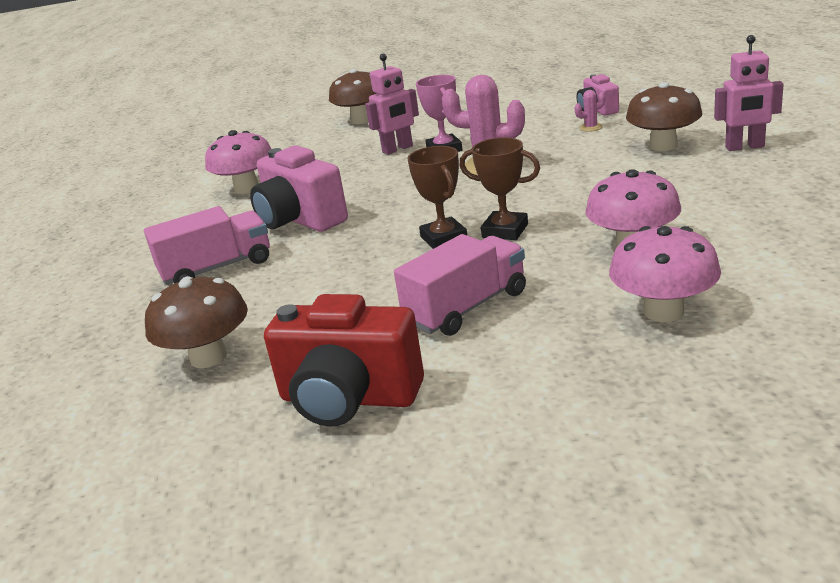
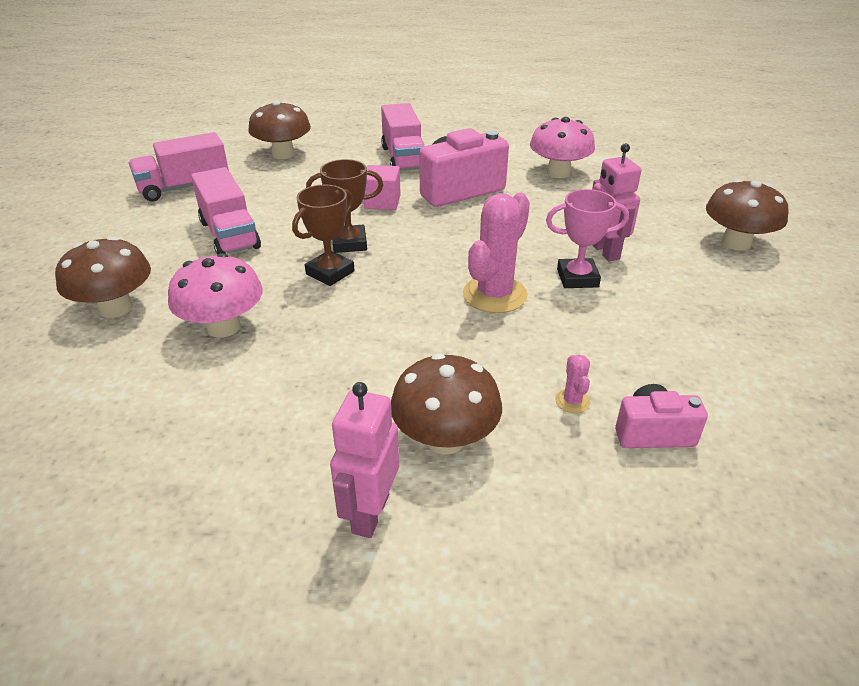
camera: 100 degrees right, 10 degrees up
(343, 248) = (382, 202): none -> pink cube
(349, 399) = (184, 187): red camera -> pink truck
(663, 311) = (116, 308): pink mushroom -> brown mushroom

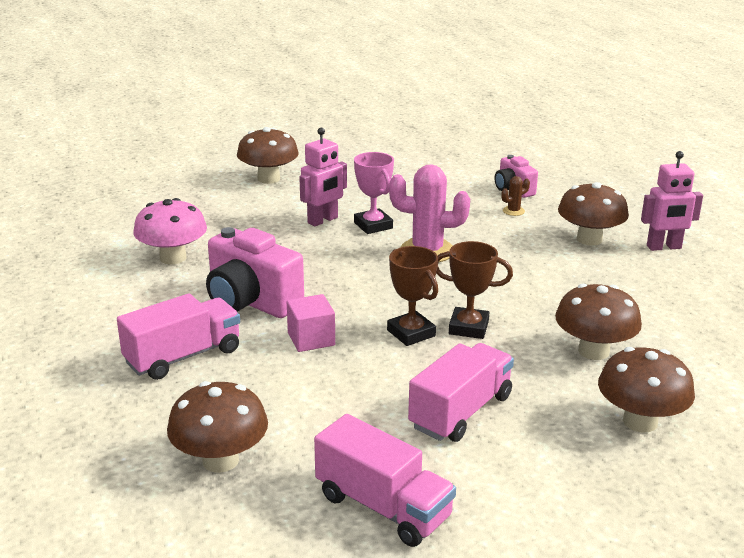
camera: 115 degrees left, 10 degrees down
(223, 327) = (593, 351): pink mushroom -> brown mushroom
(572, 401) = (513, 211): pink cactus -> brown cactus

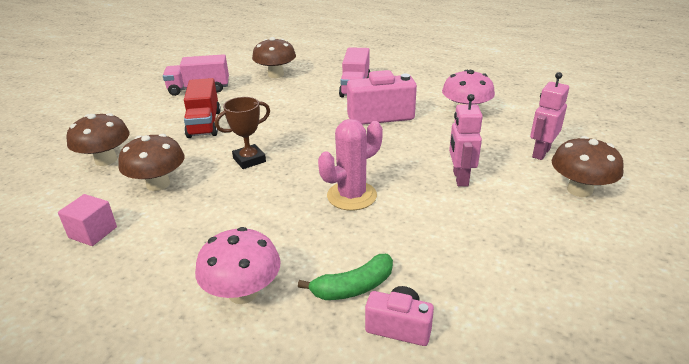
camera: 135 degrees right, 5 degrees up
(311, 339) = (319, 116): pink cube -> pink cube (93, 232)
(373, 225) = (423, 195): pink trophy -> none
(411, 333) = (276, 142): brown trophy -> none
(461, 412) = (204, 124): pink truck -> red truck
(513, 211) = (353, 287): brown cactus -> green banana
(589, 239) = (243, 292): brown mushroom -> pink mushroom
(664, 247) = (158, 331): pink robot -> pink robot (540, 153)

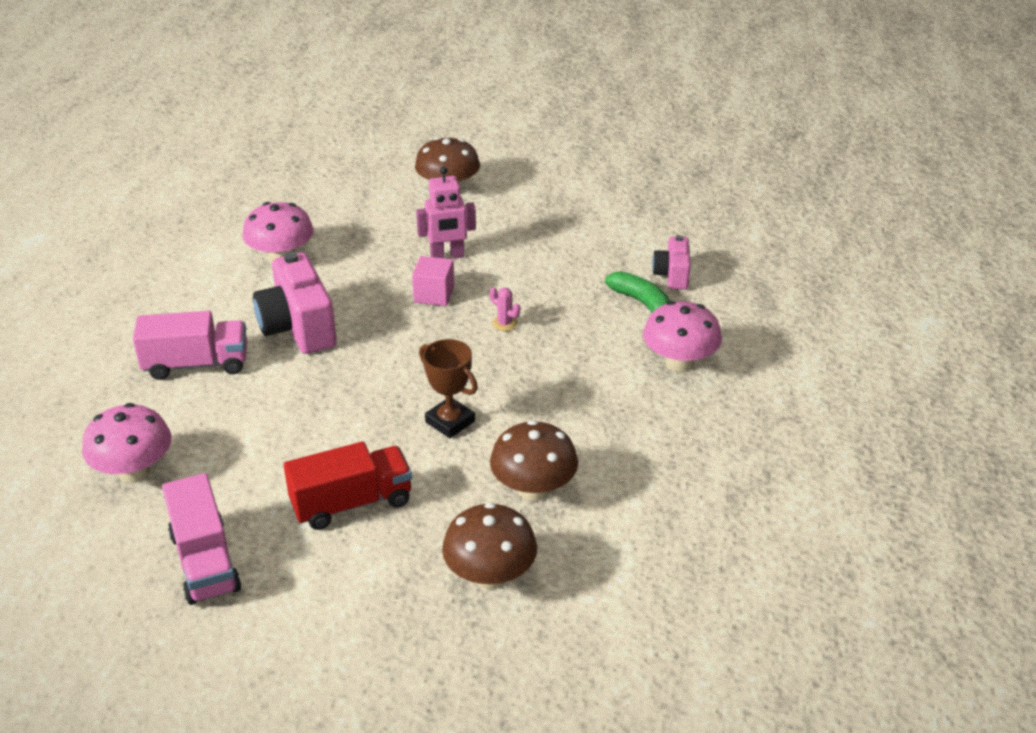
camera: 105 degrees left, 5 degrees up
(93, 232) = (649, 506): pink cube -> pink cube (434, 295)
(276, 75) = (134, 471): brown mushroom -> pink mushroom
(351, 196) = (505, 323): pink cactus -> pink cactus, size x0.44
(540, 153) = (379, 208): pink robot -> none

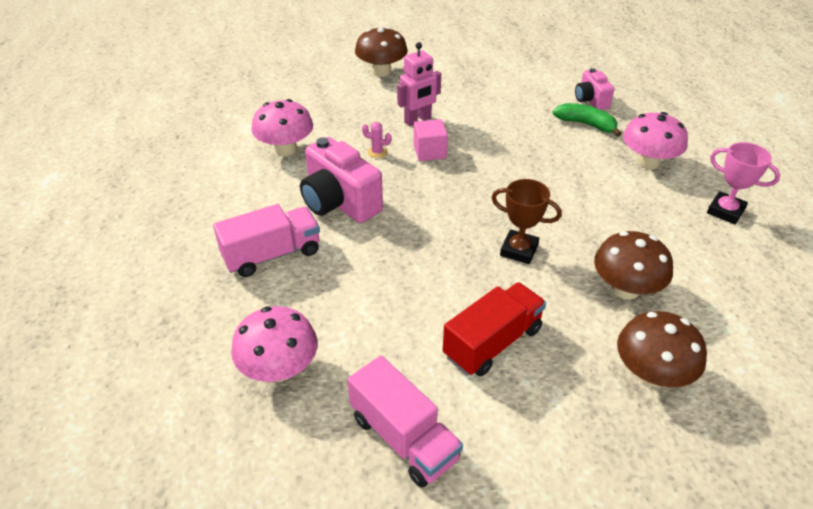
camera: 20 degrees left, 5 degrees up
(505, 323) = (500, 162): pink cactus -> pink cactus (377, 152)
(724, 438) = (725, 211): none -> pink trophy

